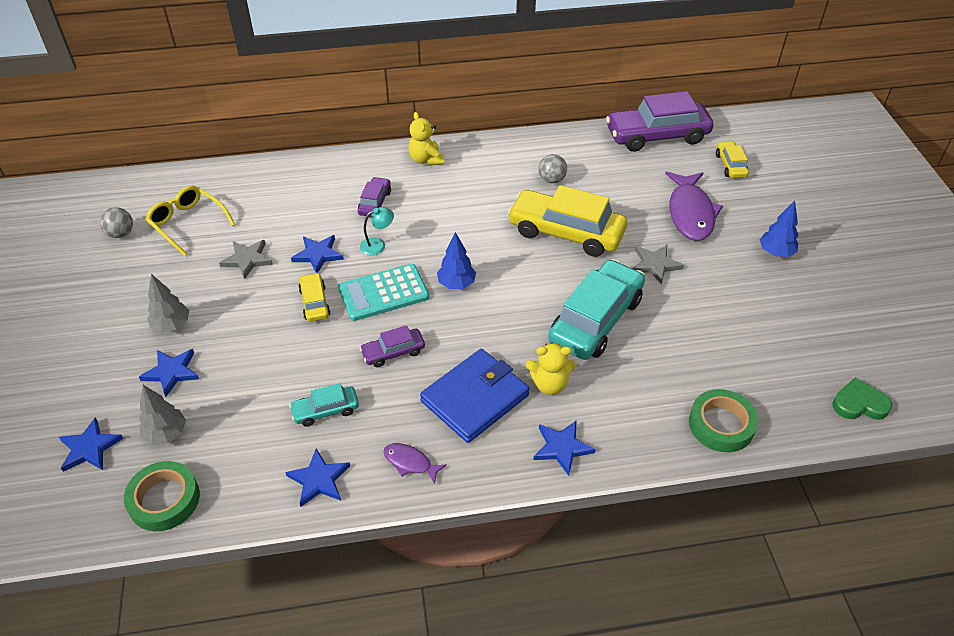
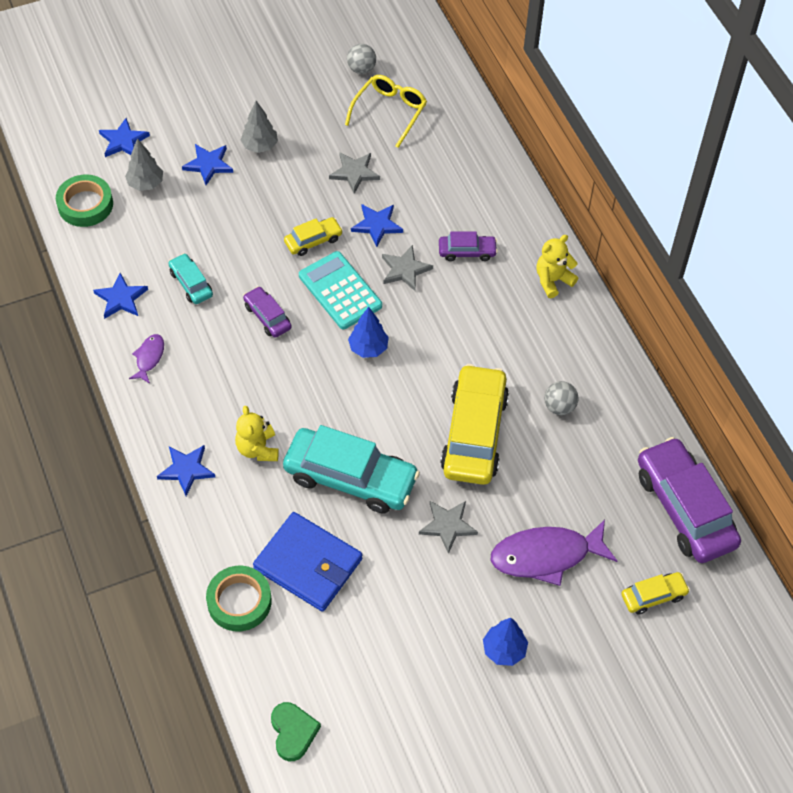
camera: 75 degrees right, 10 degrees up
(378, 245) = (405, 270): turquoise lamp -> grey star
(475, 398) = (228, 391): blue wallet -> blue wallet (308, 564)

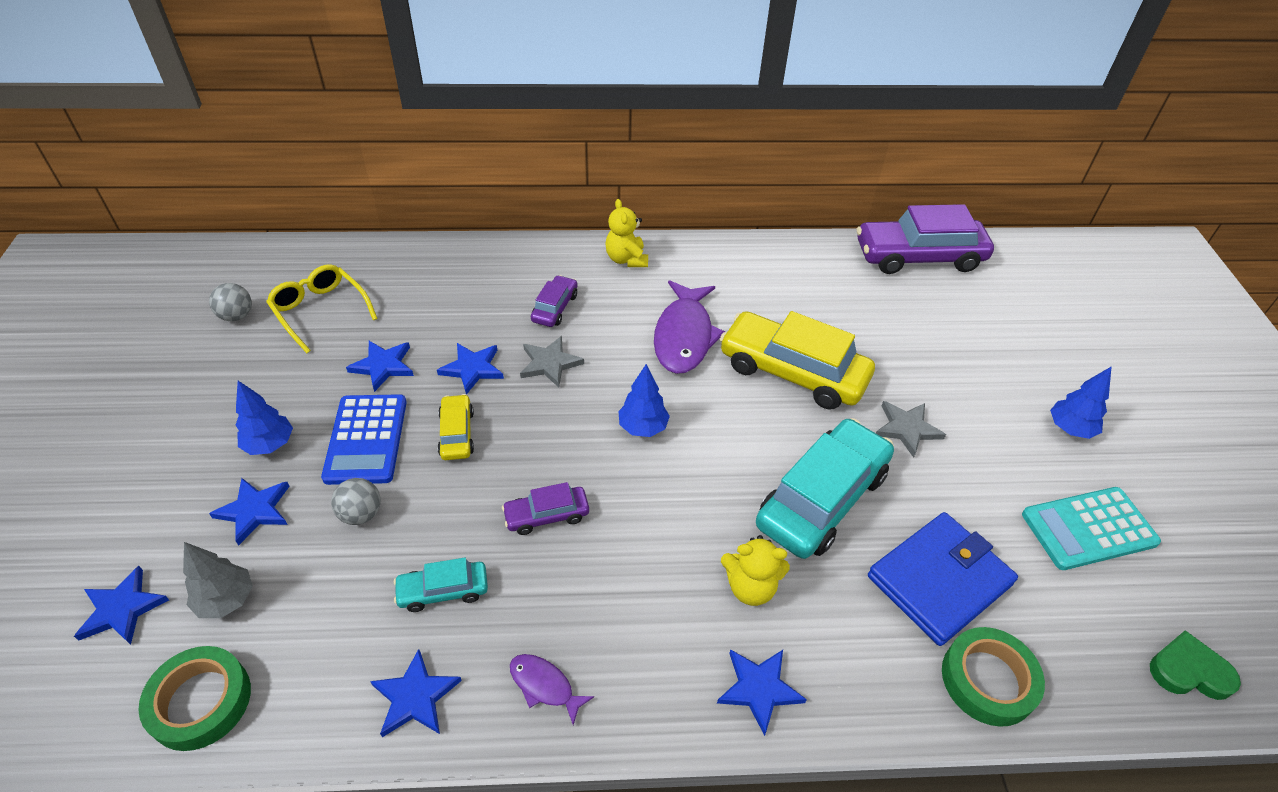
camera: 70 degrees left, 10 degrees down
(260, 146) = (270, 445): grey tree -> blue tree
(286, 194) = (366, 439): none -> blue calculator
(340, 291) = (547, 430): turquoise calculator -> turquoise calculator (1089, 529)
(354, 173) = (383, 366): grey star -> blue star
(546, 556) = (957, 363): purple fish -> purple fish (684, 336)
(559, 406) = (780, 300): grey ball -> grey ball (361, 514)
(653, 596) = (1011, 304): yellow car -> none

